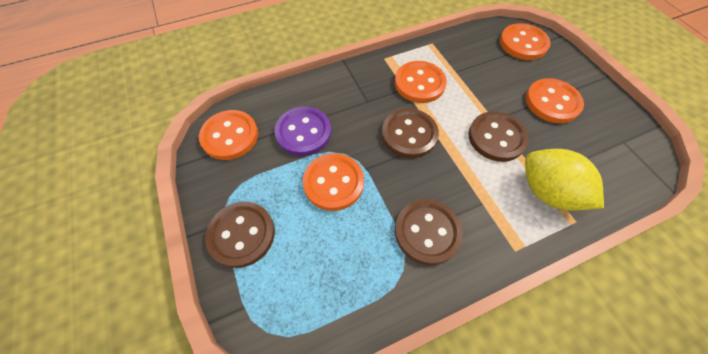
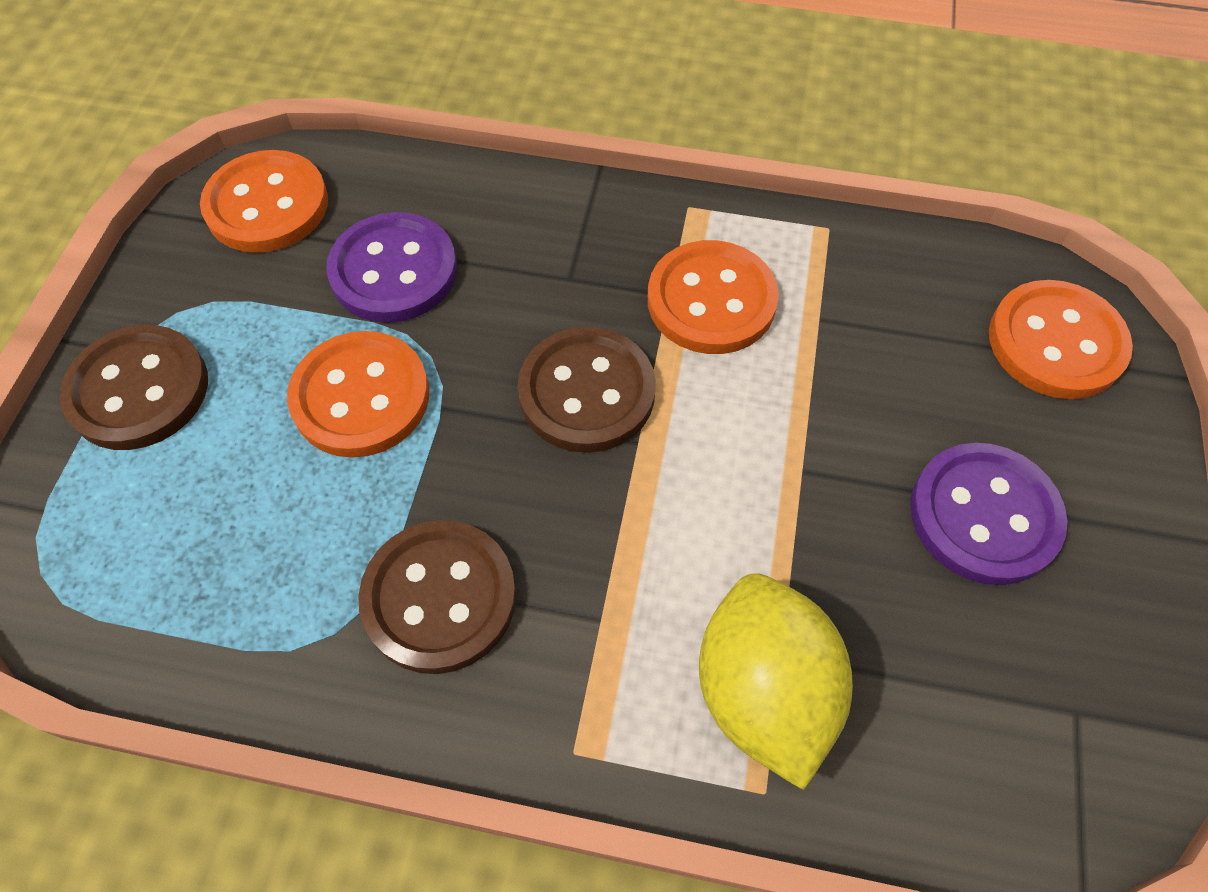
camera: 35 degrees right, 0 degrees up
(496, 137) = (766, 511): brown button -> none
(552, 102) = (984, 515): orange button -> purple button

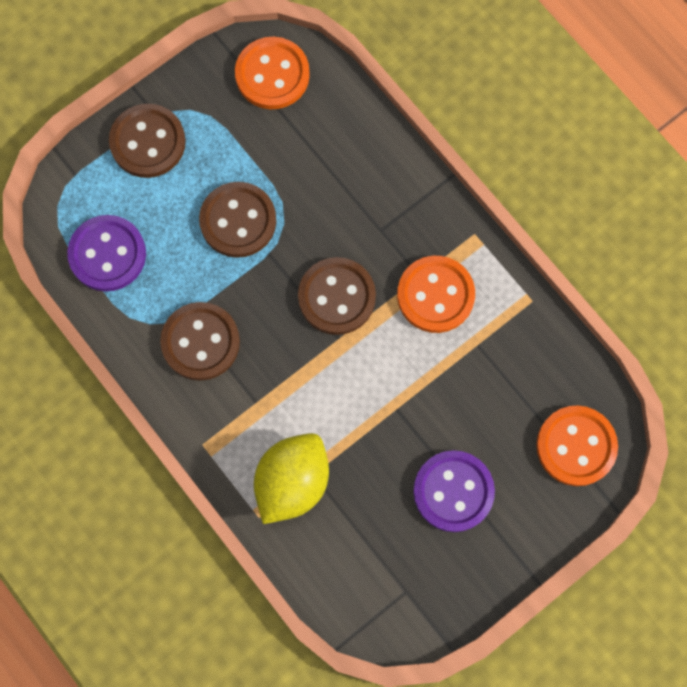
camera: 40 degrees right, 15 degrees up
(361, 397) = (238, 221): orange button -> brown button
(394, 271) = (302, 162): purple button -> purple button (107, 254)

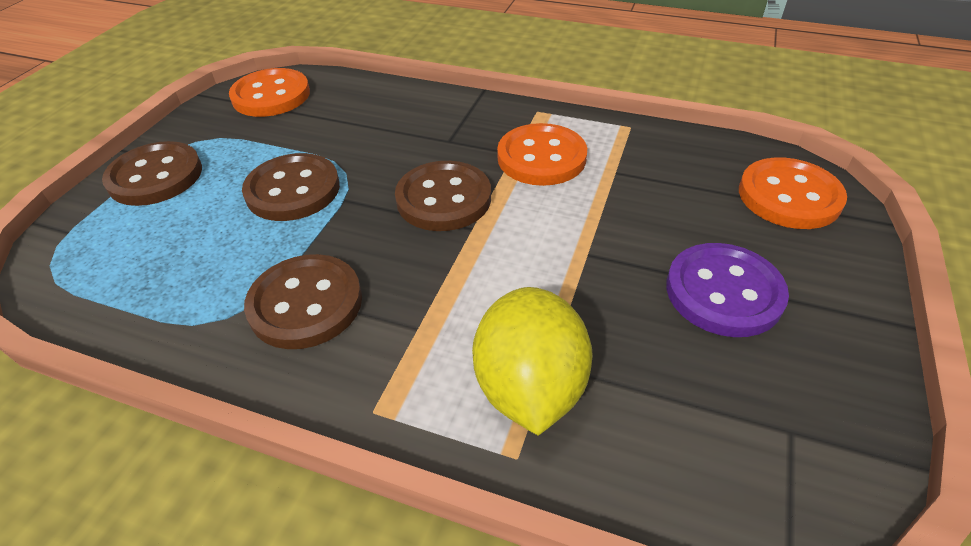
camera: 30 degrees left, 30 degrees down
(107, 254) = (136, 278): purple button -> none

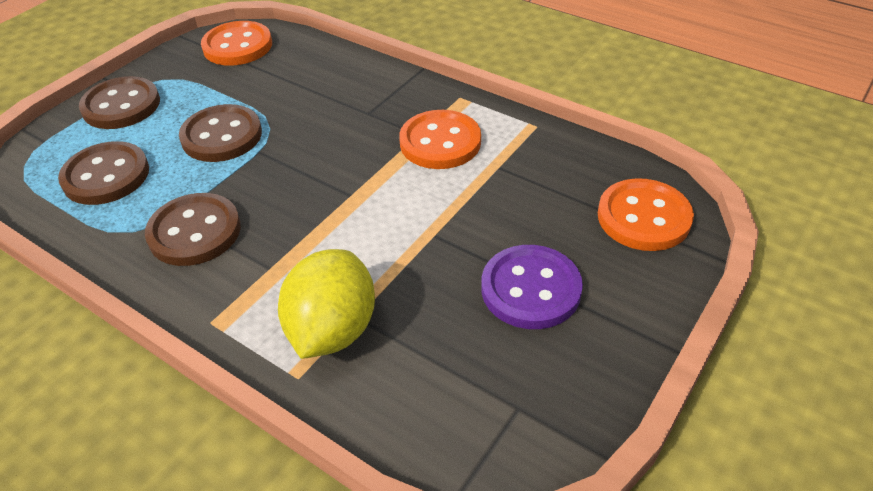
camera: 15 degrees right, 0 degrees up
(443, 199) = (339, 165): brown button -> brown button (106, 176)

